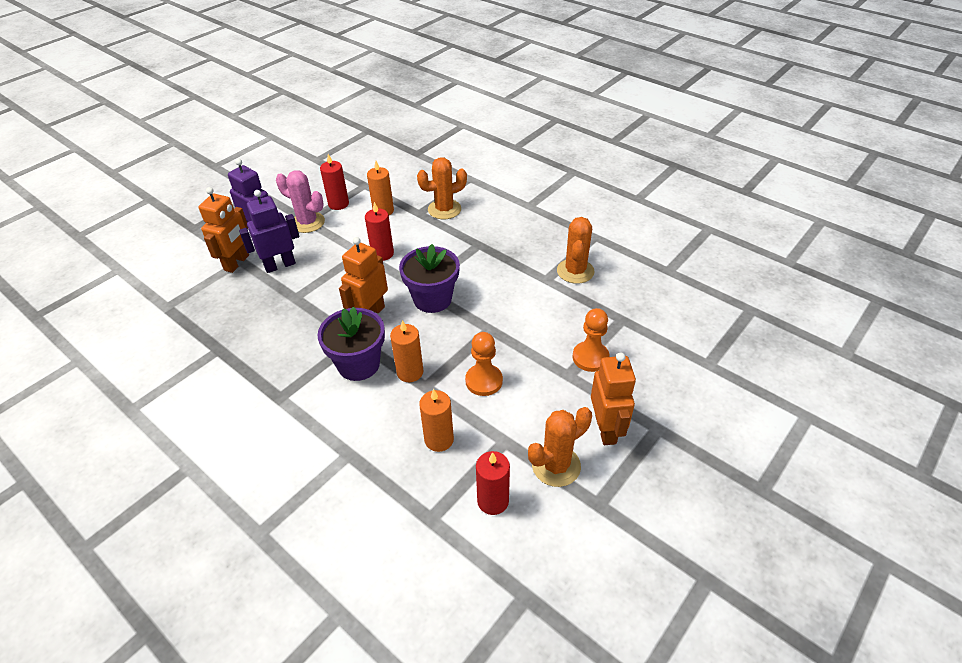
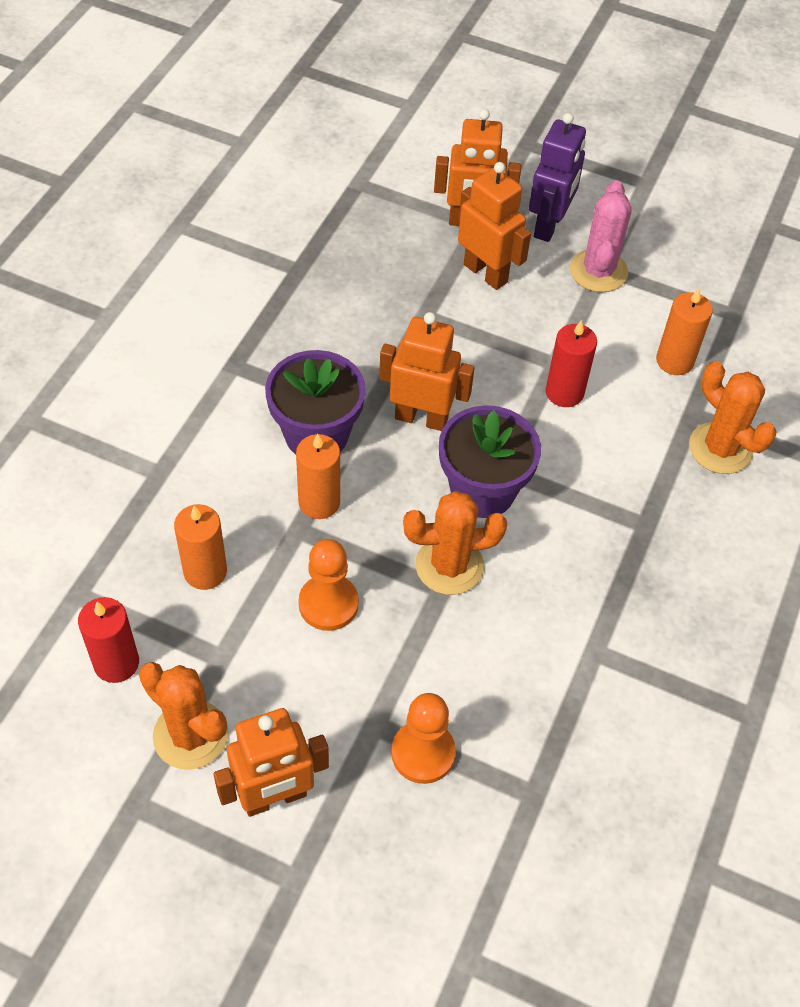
camera: 70 degrees right, 10 degrees up
(280, 265) = (486, 273): purple robot -> orange robot
(338, 204) = (664, 295): red candle -> none
(575, 271) = (635, 696): orange cactus -> orange cactus (449, 566)

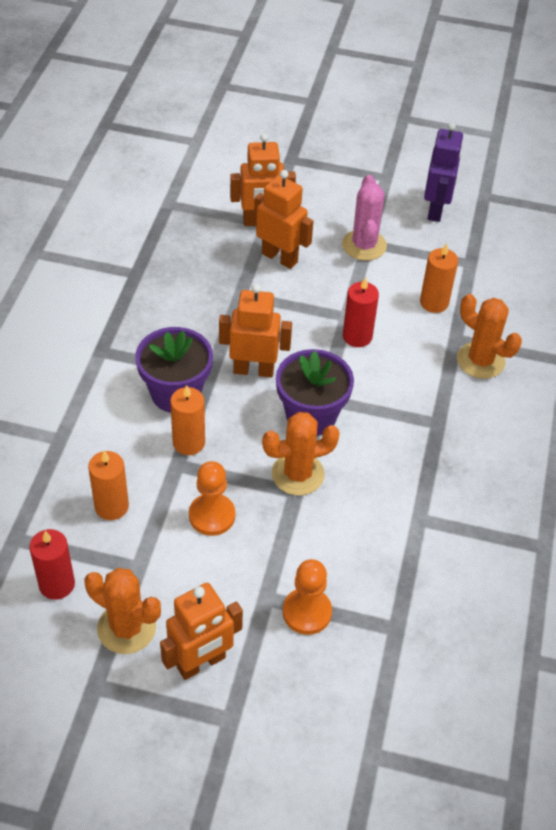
camera: 10 degrees left, 5 degrees down
(549, 225) = (320, 217): purple robot -> purple robot (436, 210)

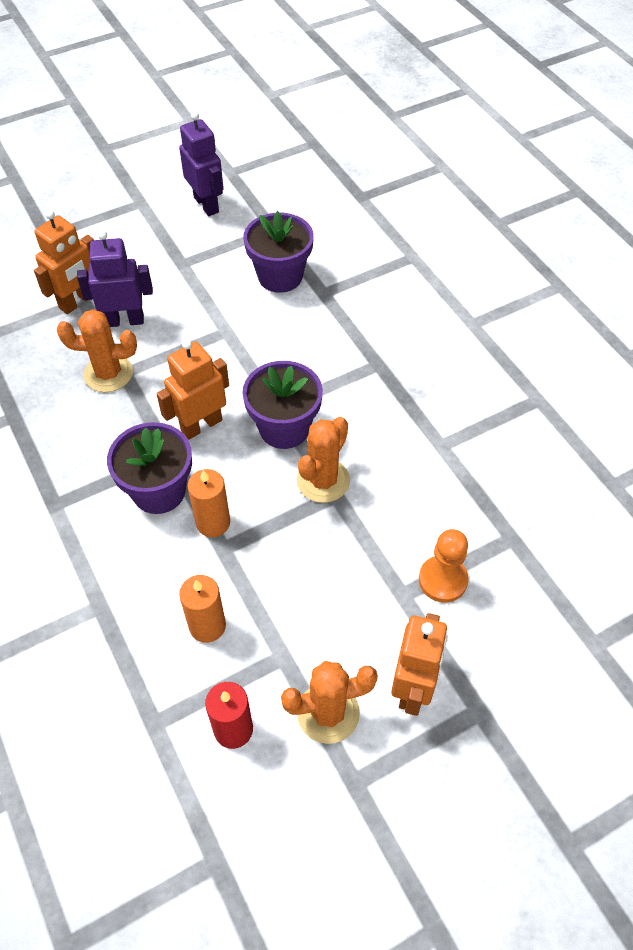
camera: 40 degrees left, 5 degrees up
(212, 516) = (295, 566): orange pawn -> none
(280, 257) = (125, 320): orange robot -> purple robot
(357, 336) = (252, 341): red candle -> none
(364, 245) = (181, 267): pink cactus -> none
(434, 302) = (280, 276): orange candle -> purple flower pot
(480, 360) = (358, 297): orange cactus -> orange cactus (108, 374)

